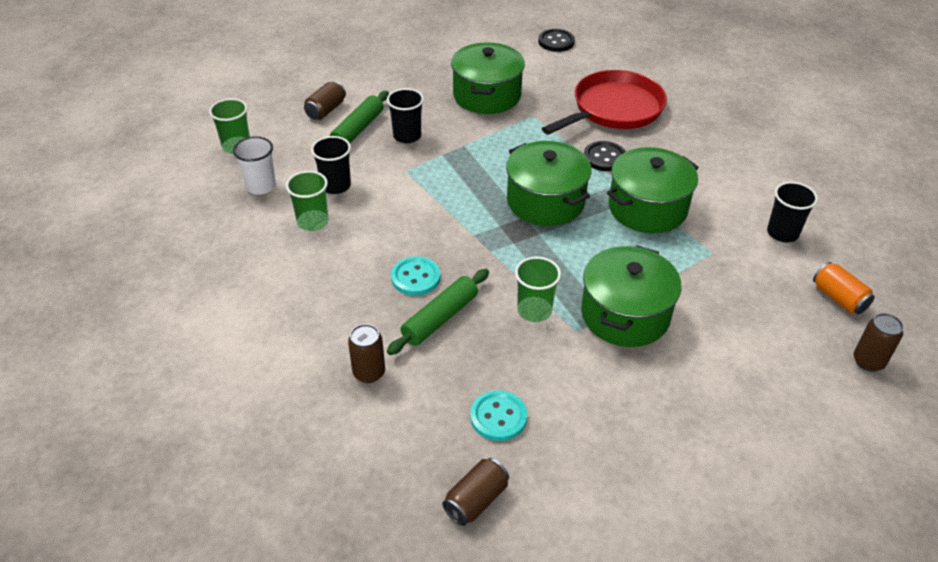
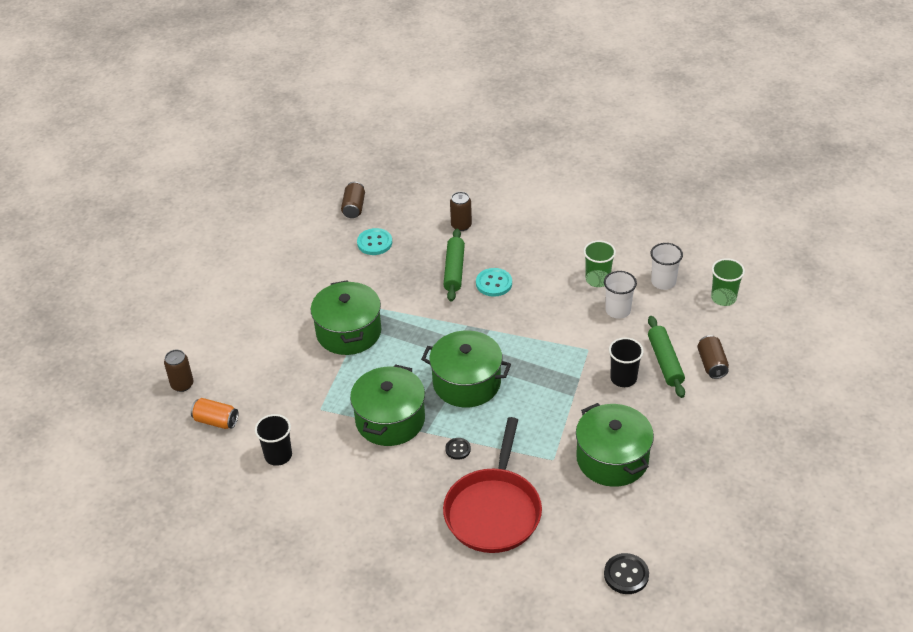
camera: 145 degrees right, 0 degrees up
(336, 186) = (618, 310): black cup -> white cup
(534, 310) = (405, 304): green cup -> none
(604, 158) = (458, 449): black button -> black button, size x0.62

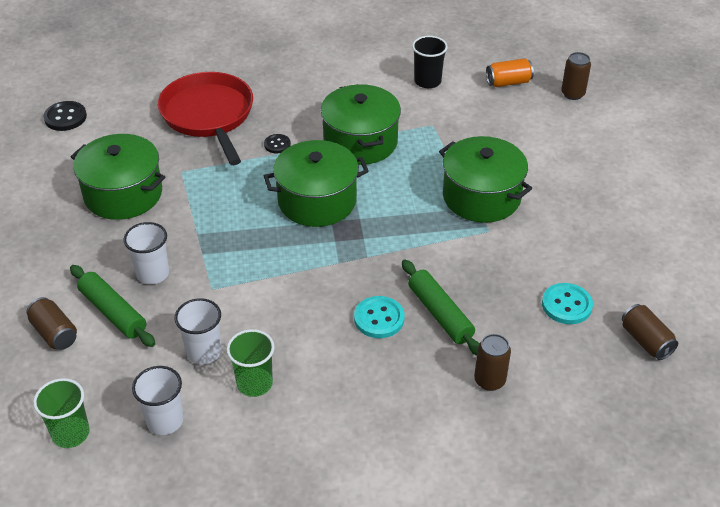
camera: 145 degrees right, 0 degrees up
(623, 378) = (152, 273): black cup -> white cup

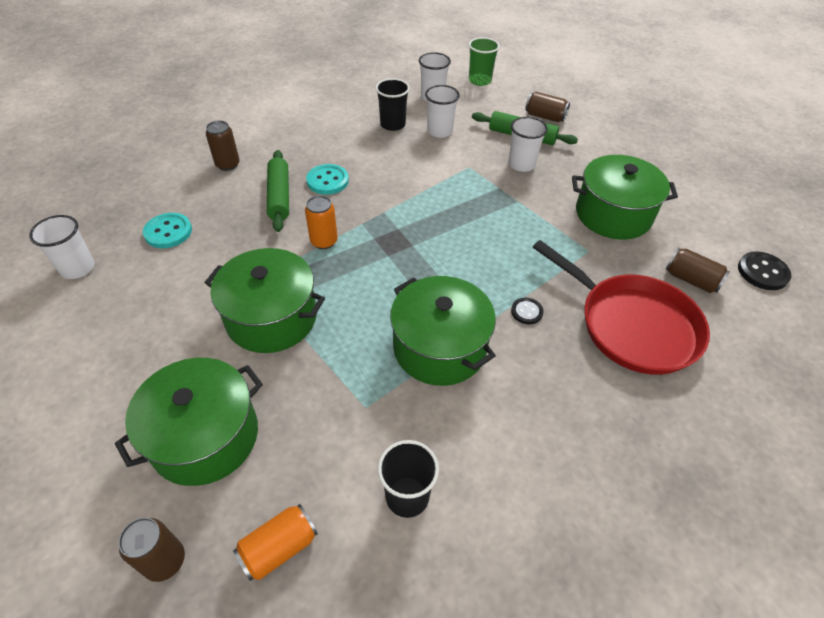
camera: 155 degrees right, 5 degrees up
(254, 383) = (392, 124): green cup -> black cup
(317, 201) = (439, 260): green pot -> green pot (205, 437)
(412, 249) = (324, 241): none -> orange can
(440, 314) = (279, 196): green rolling pin -> green rolling pin turned 45 degrees clockwise
(646, 341) = (96, 222): brown can -> brown can (691, 280)
(656, 290) = (77, 268): none -> white cup

